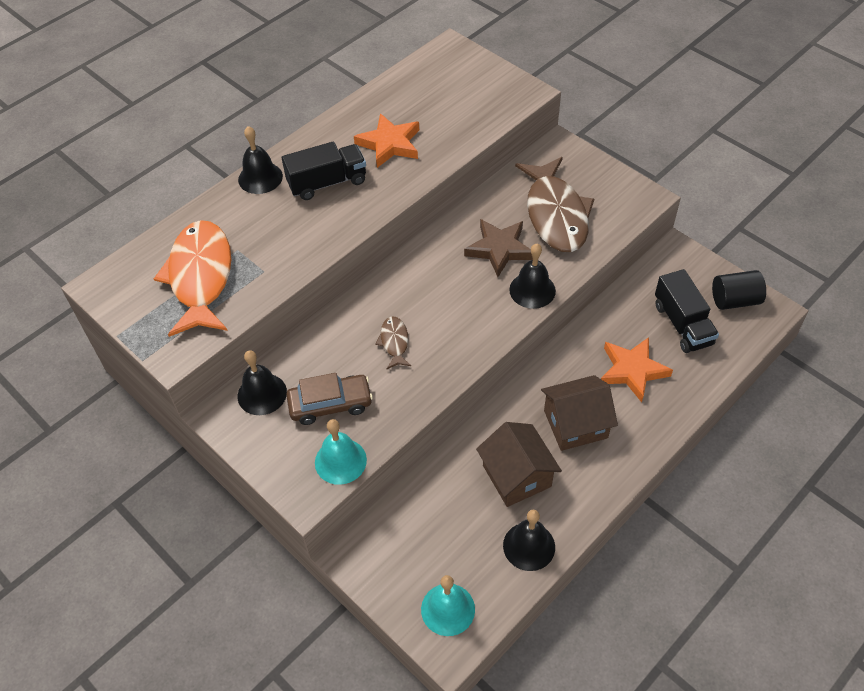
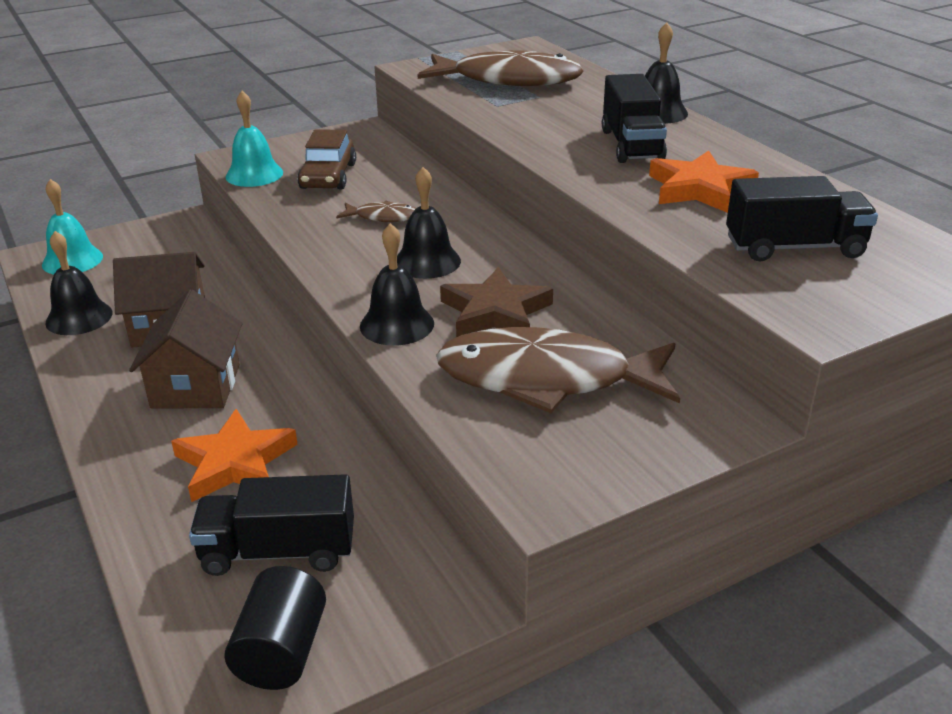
camera: 105 degrees right, 20 degrees down
(200, 277) = (508, 80): orange fish -> brown fish
(262, 394) = (372, 147): black bell -> black bell (427, 261)
(453, 103) = (794, 248): none -> black truck

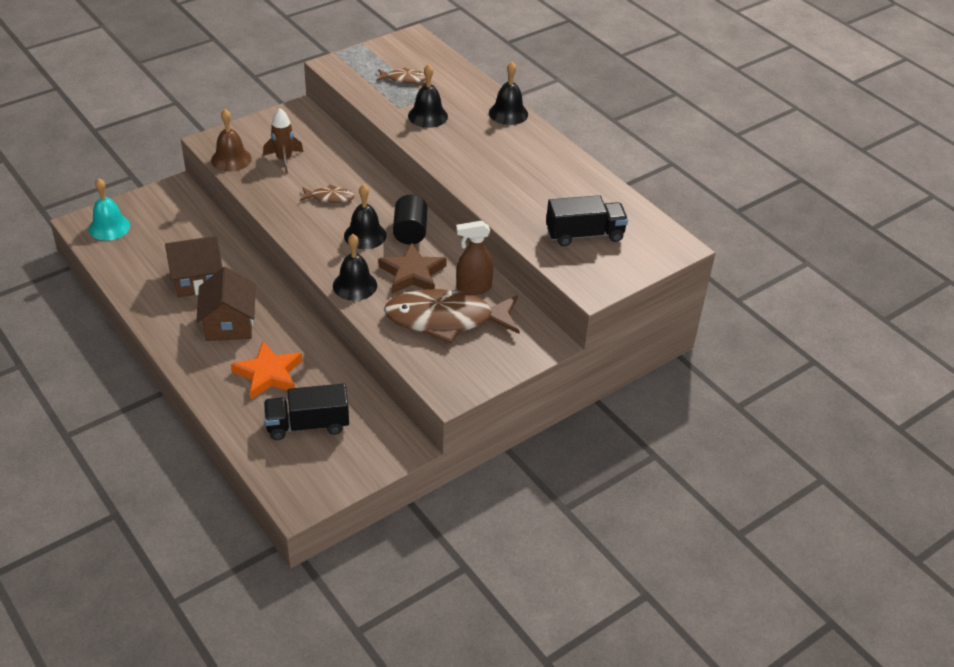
camera: 10 degrees left, 10 degrees up
(79, 317) = (134, 275): black bell -> black bell (428, 116)
(254, 174) = (231, 159): turquoise bell -> brown bell
(281, 652) = (322, 476): black cylinder -> black cylinder (410, 232)
(328, 176) = (284, 160): brown car -> brown rocket
(508, 80) = (404, 79): brown fish -> brown fish, size x0.44
(597, 335) = (473, 288): none -> brown spray bottle
(631, 145) = (491, 147): black truck -> none
(699, 189) = (533, 187): orange star -> none

